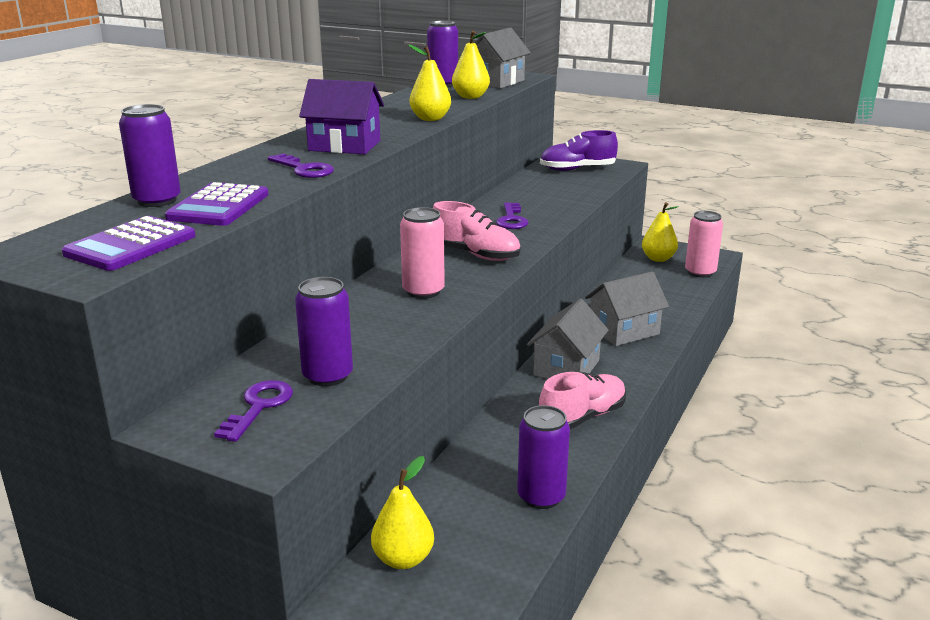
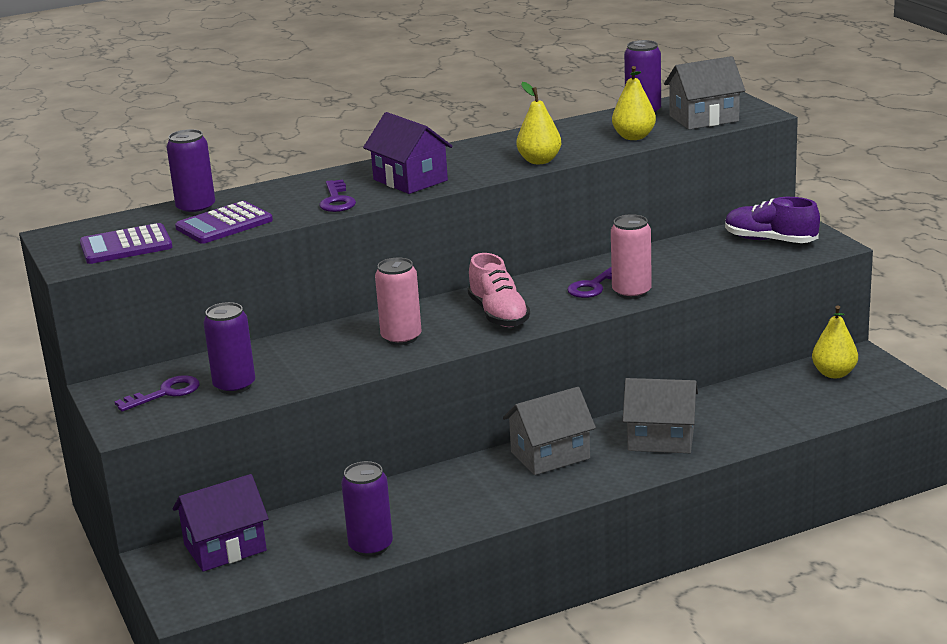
camera: 40 degrees right, 0 degrees up
(403, 559) = (225, 547): yellow pear -> purple house
(582, 417) = (495, 501): pink shoe -> none
(700, 272) = (854, 403): pink can -> pink can (631, 292)

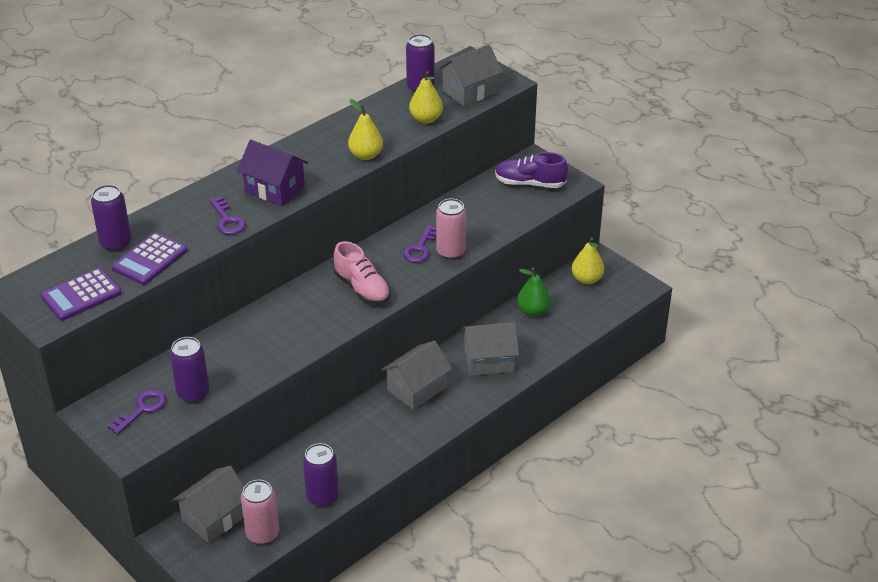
camera: 20 degrees left, 15 degrees up
(225, 547) = (214, 517): purple house -> grey house
(401, 338) = (299, 323): pink can -> pink can (262, 533)
(744, 397) = (533, 311): none -> green pear

